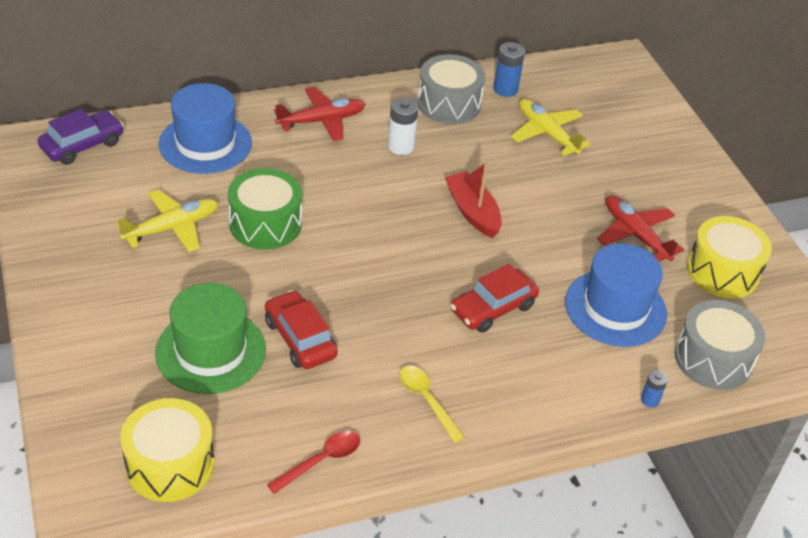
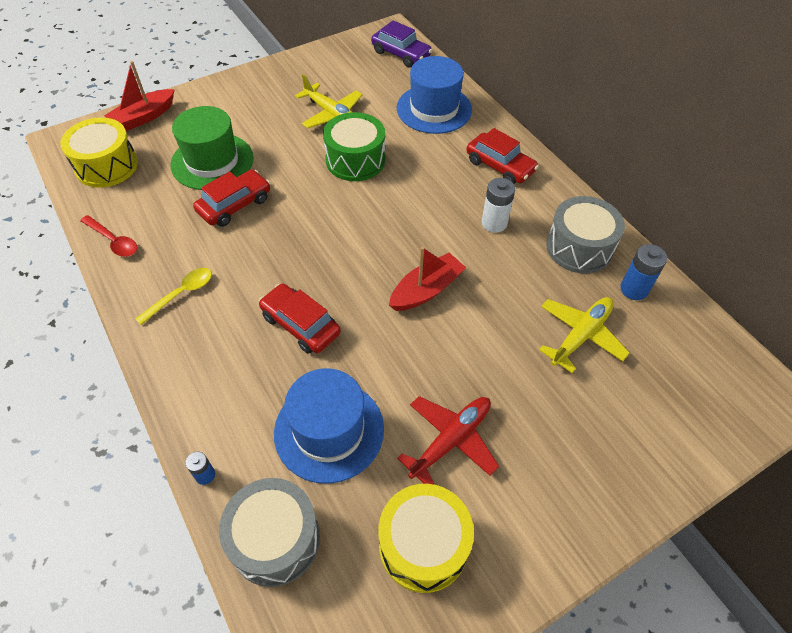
camera: 80 degrees right, 10 degrees up
(79, 417) = (144, 117): none -> red boat
(321, 121) = (500, 166): red plane -> red car

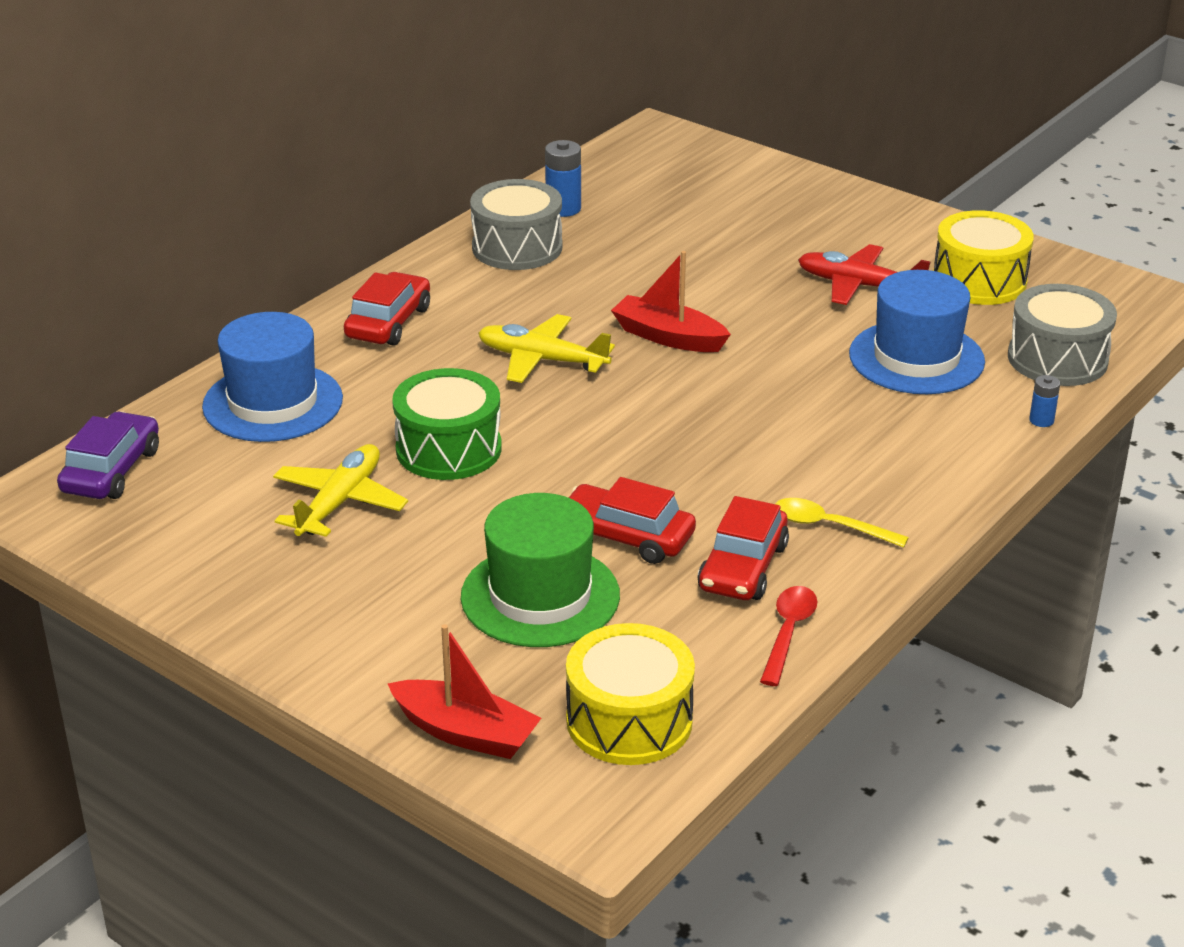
camera: 110 degrees left, 20 degrees down
(300, 325) = (797, 414): red car -> red car (743, 567)
(494, 223) = (513, 309): white battery -> none
(580, 336) = (659, 232): yellow plane -> yellow plane (542, 360)

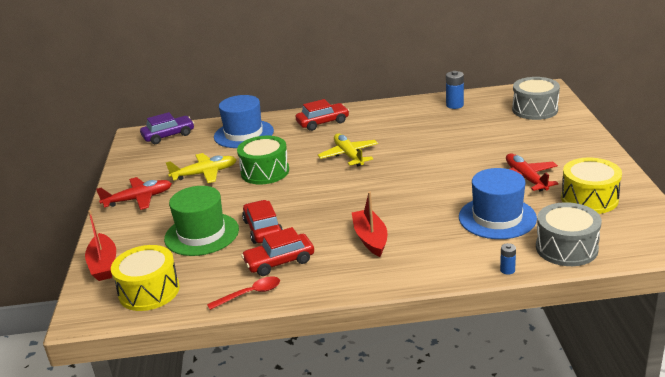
camera: 50 degrees right, 5 degrees down
(298, 604) = (138, 199): none -> red plane
(517, 247) = (412, 113): grey drum -> grey drum (535, 109)
(668, 337) = (408, 166): red boat -> red boat (370, 239)
(829, 526) = (337, 264): yellow spoon -> none

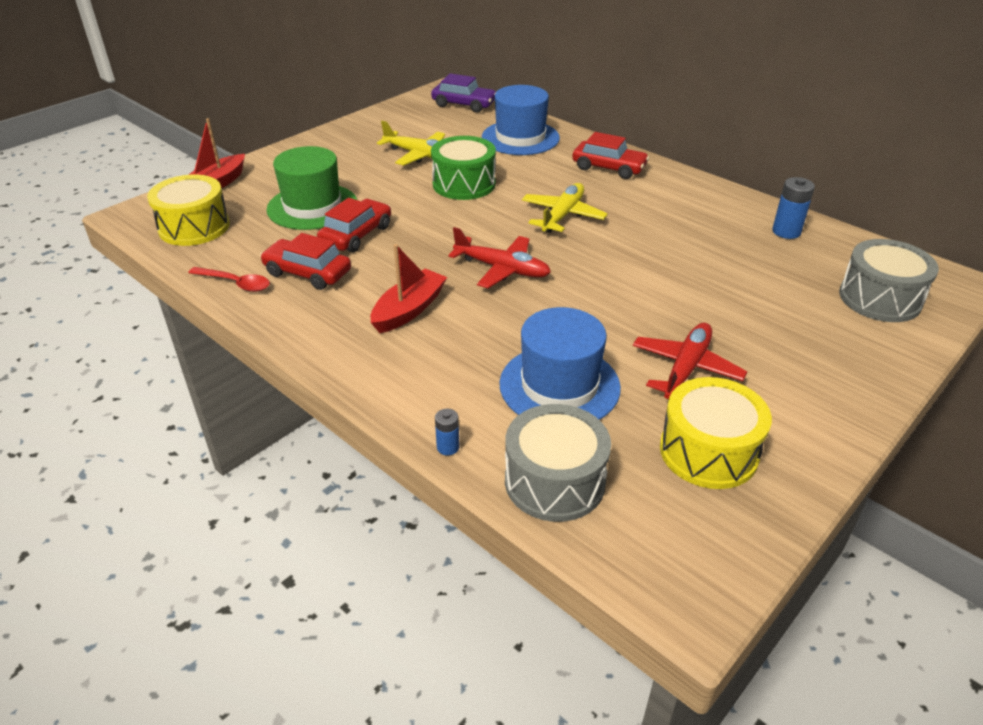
camera: 45 degrees right, 10 degrees up
(138, 199) = (337, 147): red plane -> red plane (502, 269)

